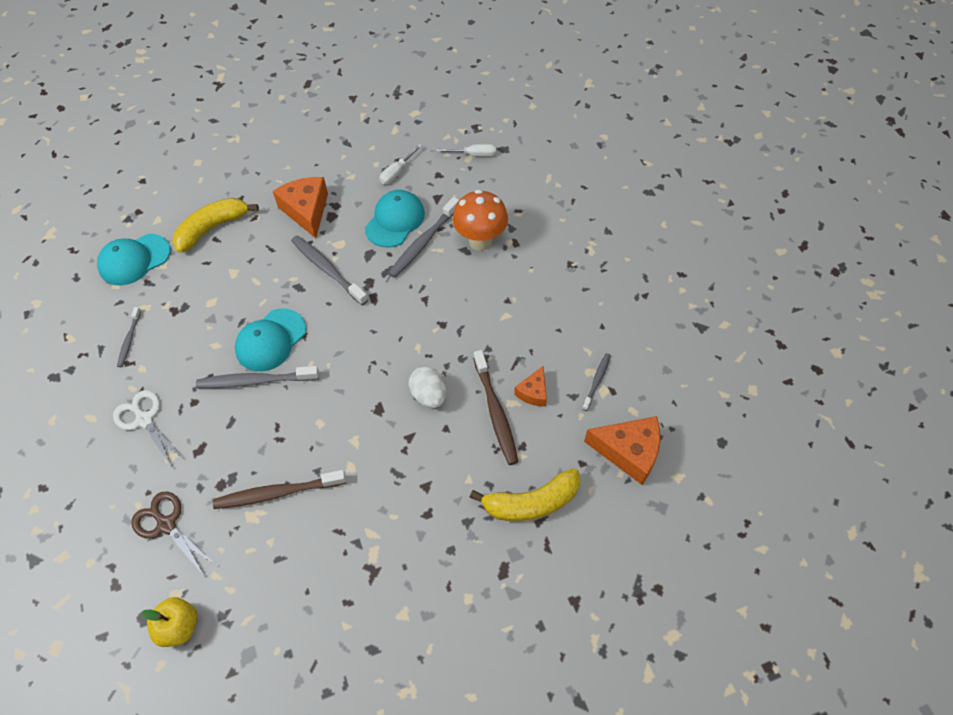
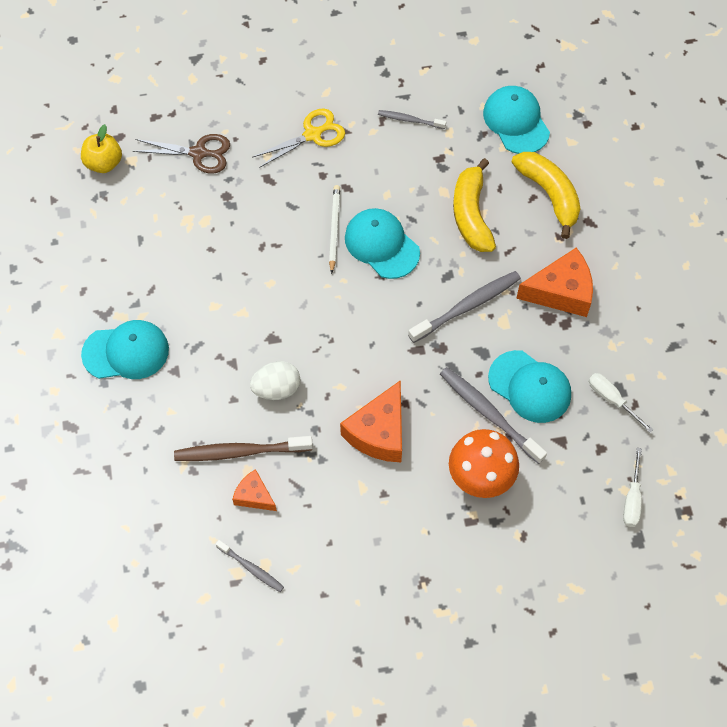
camera: 100 degrees right, 5 degrees up
(144, 420) = (312, 134): white scissors -> yellow scissors
(166, 525) = (199, 153): brown scissors -> brown scissors turned 45 degrees clockwise
(255, 381) = (334, 229): grey toothbrush -> white pencil
(277, 493) = (205, 241): brown toothbrush -> none
(413, 537) = (126, 352): none -> turquoise cap
(531, 502) = (129, 466): yellow banana -> yellow banana (471, 214)
(628, 452) = (156, 579): orange cheese -> orange cheese (379, 432)

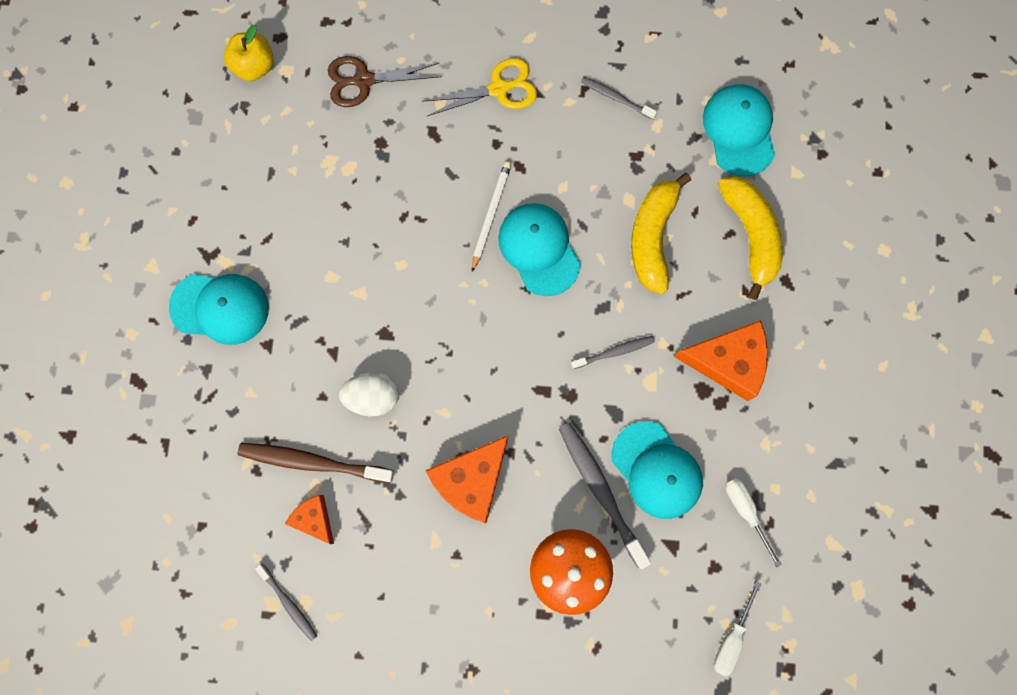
camera: 15 degrees right, 15 degrees up
(199, 153) = (364, 80): brown scissors -> brown scissors turned 150 degrees clockwise
(467, 306) = (614, 352): grey toothbrush -> grey toothbrush, size x0.57

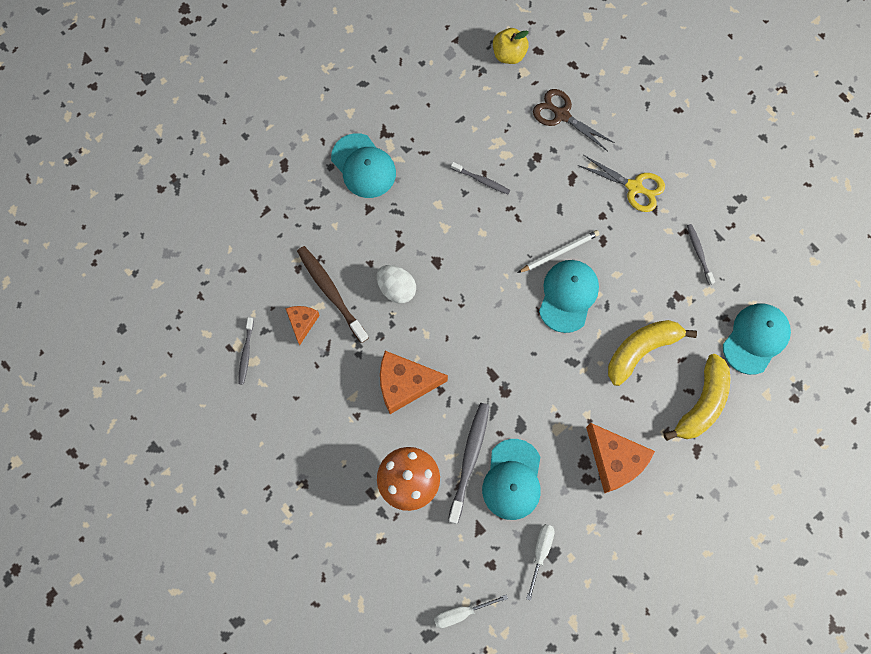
camera: 45 degrees right, 5 degrees down
(614, 352) = (554, 392): grey toothbrush -> grey toothbrush (481, 180)

